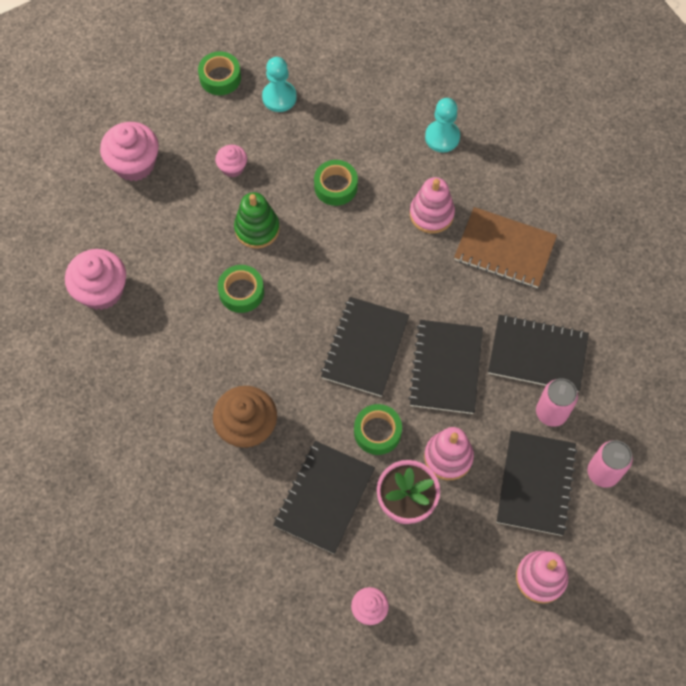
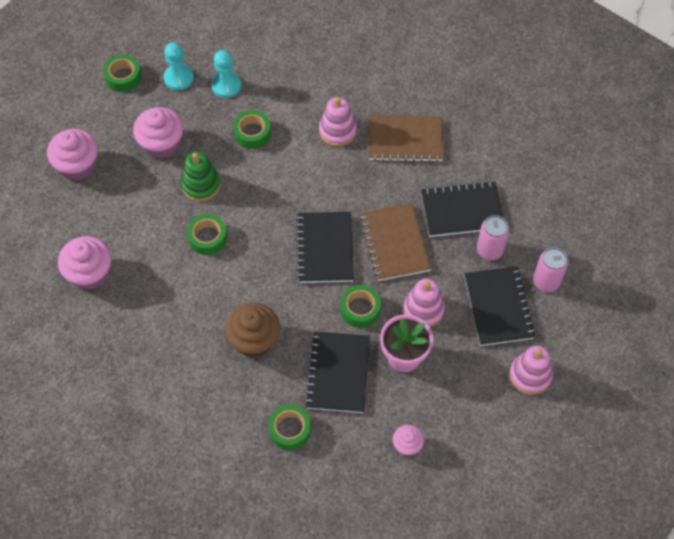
camera: 20 degrees left, 5 degrees down
(232, 167) = (161, 144): pink cupcake -> pink cupcake, size x1.81
(247, 544) = (290, 429): none -> green tape
(442, 137) = (323, 70): turquoise pawn -> turquoise pawn (226, 85)
(446, 368) = (395, 243): black notebook -> brown notebook

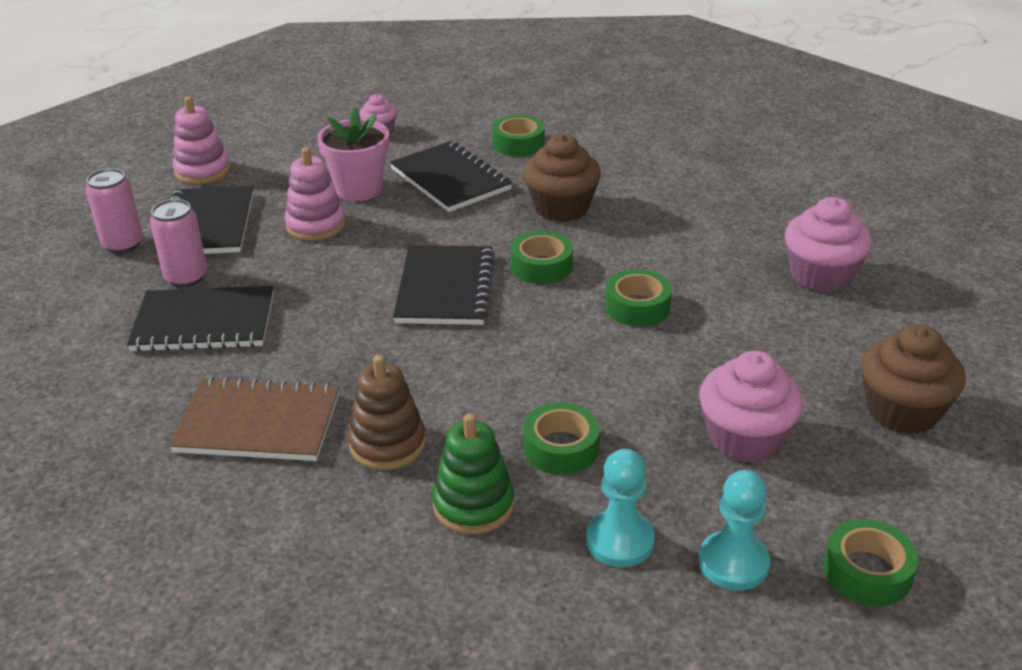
camera: 175 degrees left, 25 degrees down
(77, 165) = (902, 411): pink cupcake -> brown cupcake
(201, 185) = (657, 373): green stacking toy -> green stacking toy (473, 505)
(337, 131) = (387, 444): pink stacking toy -> brown stacking toy
(338, 373) = (450, 179): black notebook -> black notebook turned 45 degrees counterclockwise
(360, 309) = (406, 228): green tape -> green tape (541, 266)
(395, 243) = (331, 290): brown notebook -> none

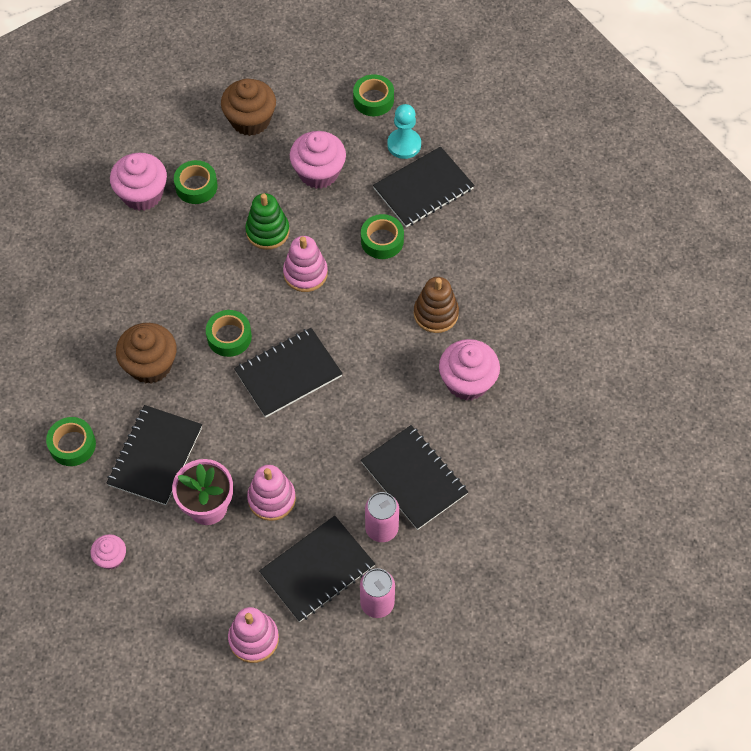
camera: 125 degrees left, 25 degrees up
(258, 423) = (467, 381): brown notebook -> pink cupcake
(473, 505) = (446, 253): green stacking toy -> green stacking toy (267, 231)
(574, 355) = (305, 273): none -> pink stacking toy
(620, 541) = (423, 189): turquoise pawn -> black notebook
(637, 307) = (238, 267): green tape -> green tape (196, 186)

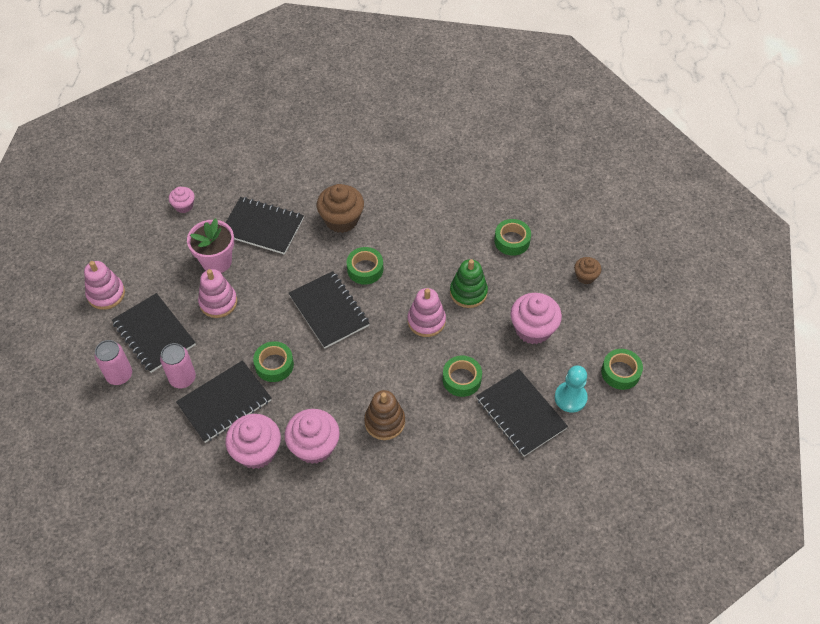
camera: 90 degrees right, 5 degrees down
(72, 445) = (276, 177): green tape -> green tape (274, 365)
(142, 194) = (501, 205): pink cupcake -> pink cupcake (256, 451)
(250, 120) = (585, 276): brown cupcake -> brown cupcake, size x0.55

